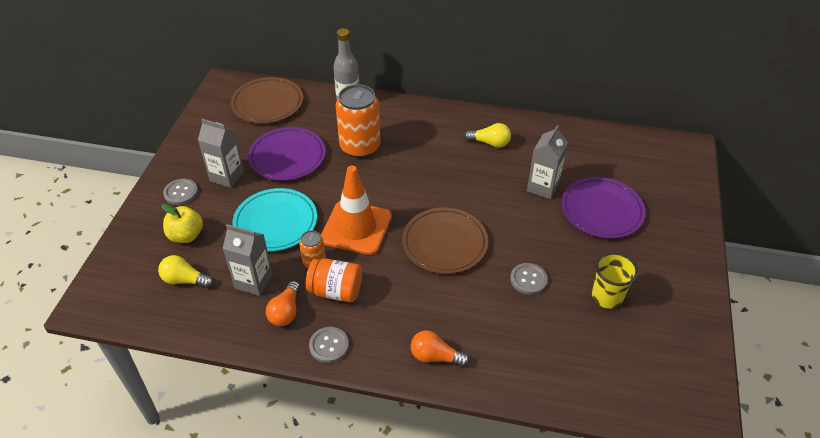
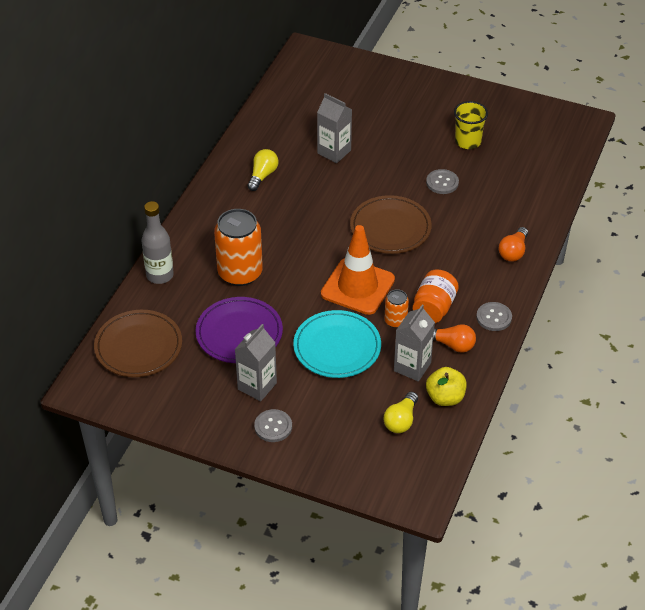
camera: 80 degrees left, 0 degrees up
(186, 235) = (340, 420): yellow apple -> yellow apple (445, 397)
(602, 210) = (372, 122): purple plate -> none

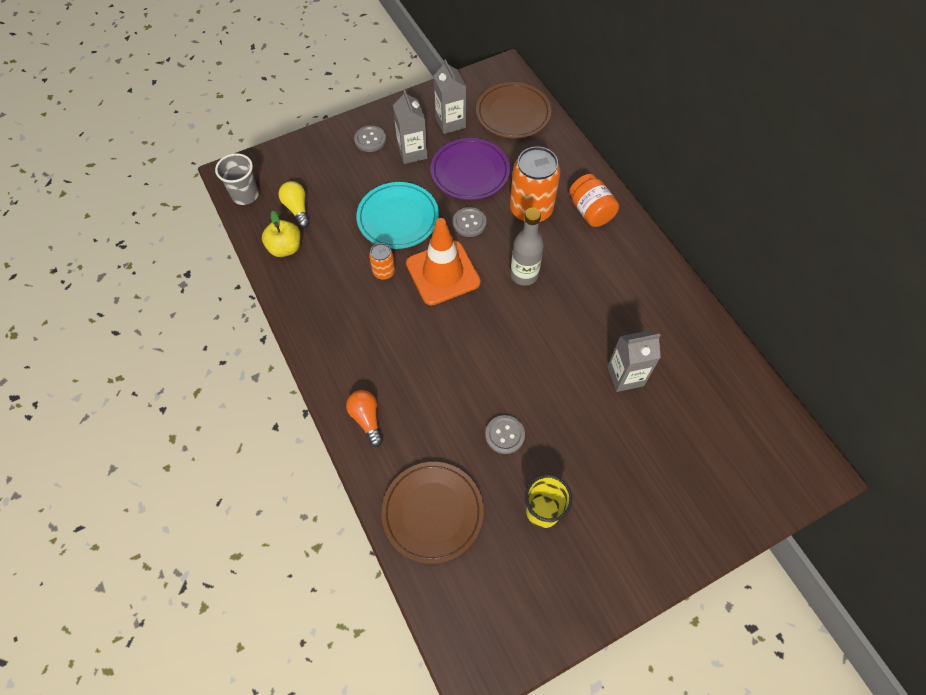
camera: 130 degrees right, 15 degrees up
(160, 275) = (574, 162): grey bottle -> grey bottle (524, 275)
(262, 175) = (637, 298): yellow light bulb -> none
(390, 228) = (485, 345): brown plate -> brown plate (432, 512)
(412, 367) = (332, 249): grey carton -> grey carton (450, 122)
(428, 469) = (245, 195): none -> grey cup
(434, 308) = (369, 307): orange jar -> orange jar (590, 211)
(452, 345) = (323, 290): orange light bulb -> none
(494, 317) = (317, 340): grey button -> grey button (469, 223)

